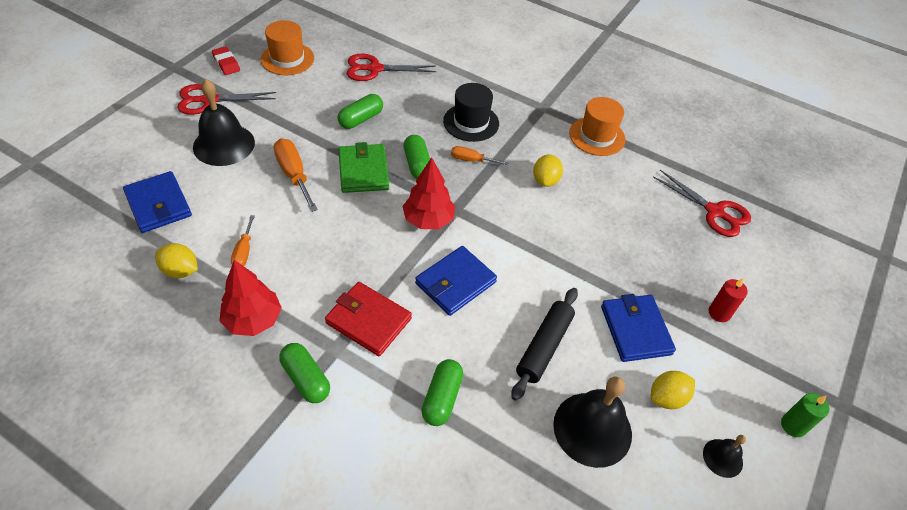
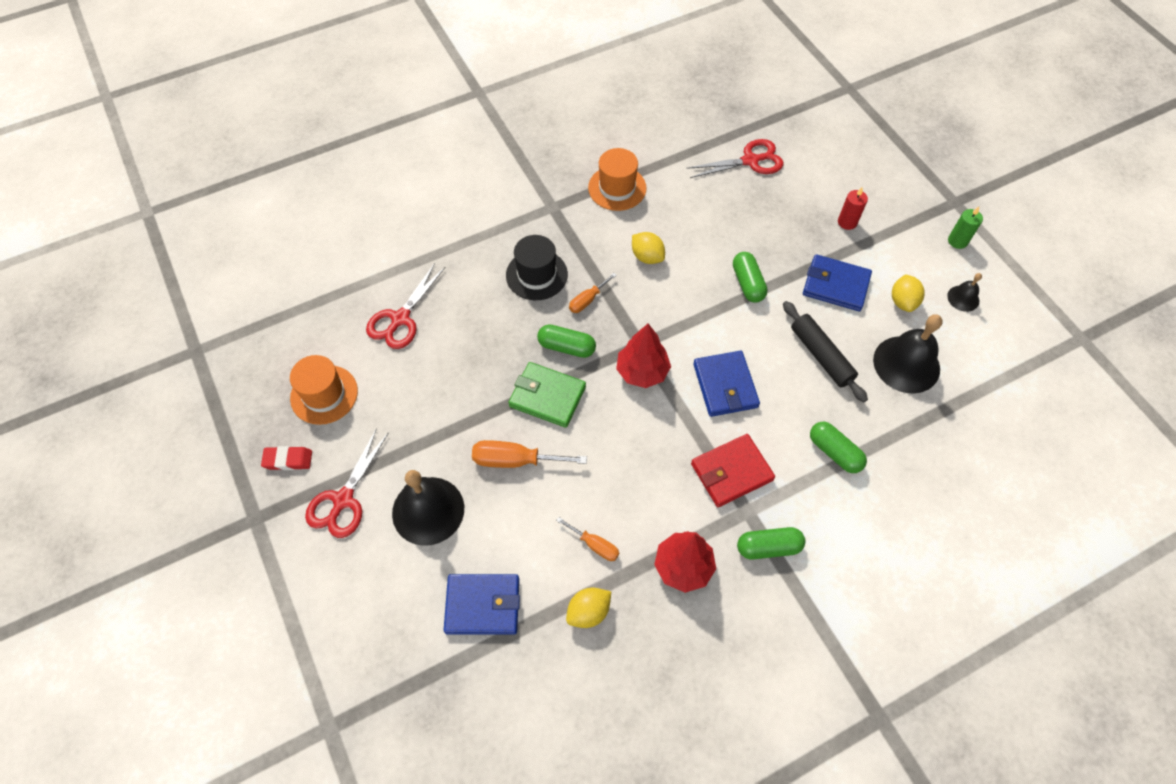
camera: 55 degrees left, 10 degrees up
(361, 119) = (471, 366): green capsule -> green capsule (748, 283)

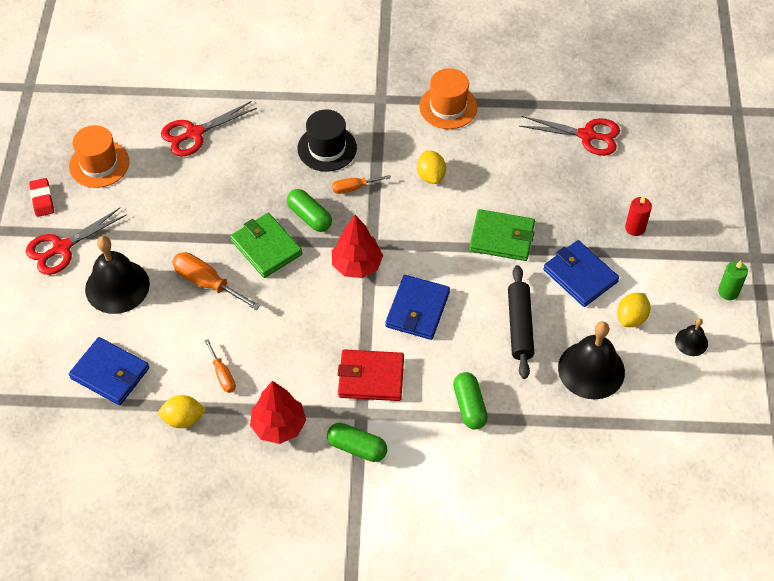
camera: 30 degrees right, 5 degrees down
(288, 460) = (42, 199): red eraser -> red eraser turned 45 degrees clockwise
(748, 283) = (502, 238): green capsule -> green wallet

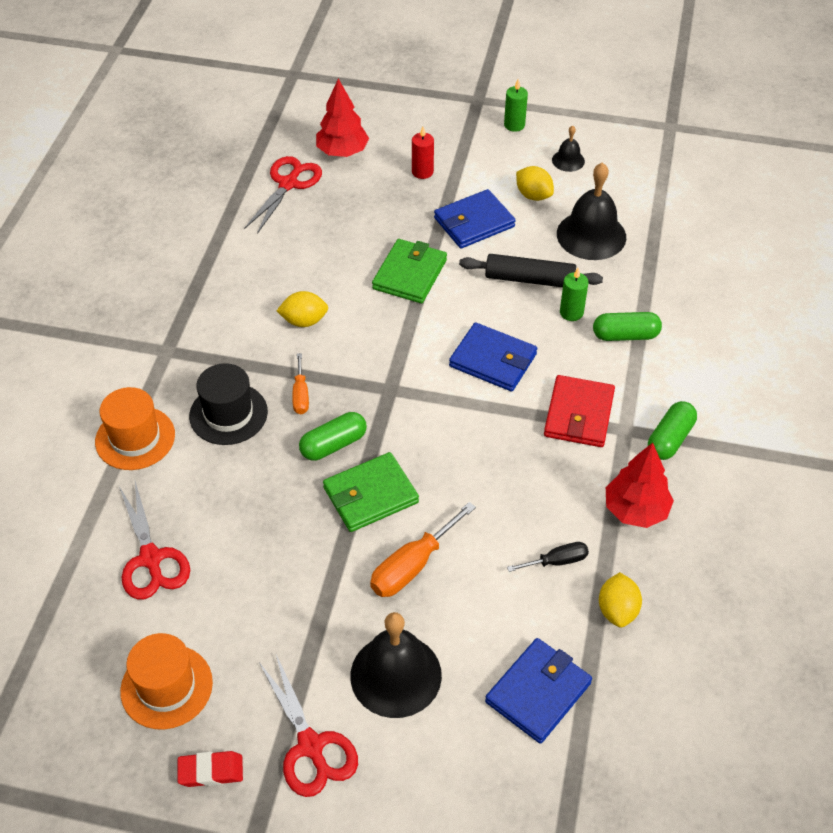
camera: 80 degrees left, 5 degrees down
(222, 375) = (557, 561): orange screwdriver -> black screwdriver
(357, 265) = (419, 407): red tree -> red tree (342, 152)
(448, 107) = (204, 290): orange hat -> orange hat (135, 438)
(487, 362) = (571, 312): none -> green candle

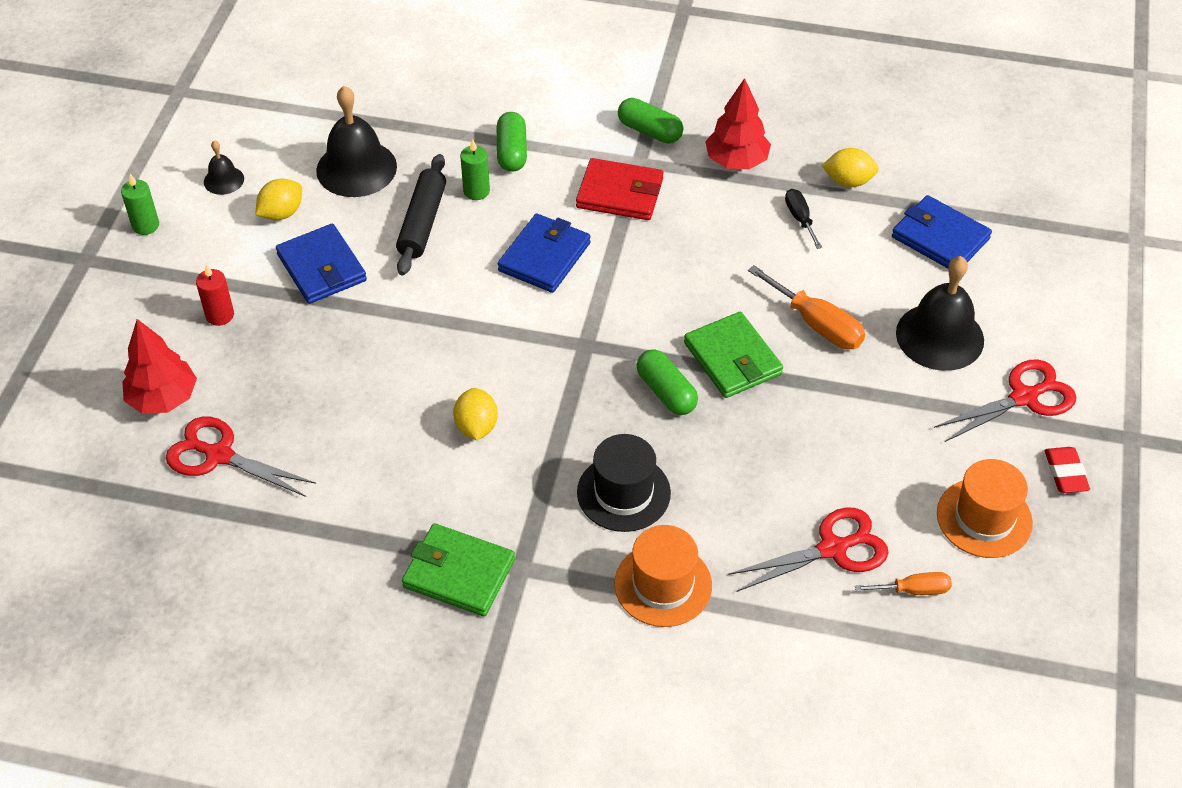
camera: 90 degrees left, 0 degrees up
(301, 395) = (594, 425): orange screwdriver -> orange screwdriver (913, 590)
(410, 274) = (405, 327): green wallet -> green wallet (459, 573)

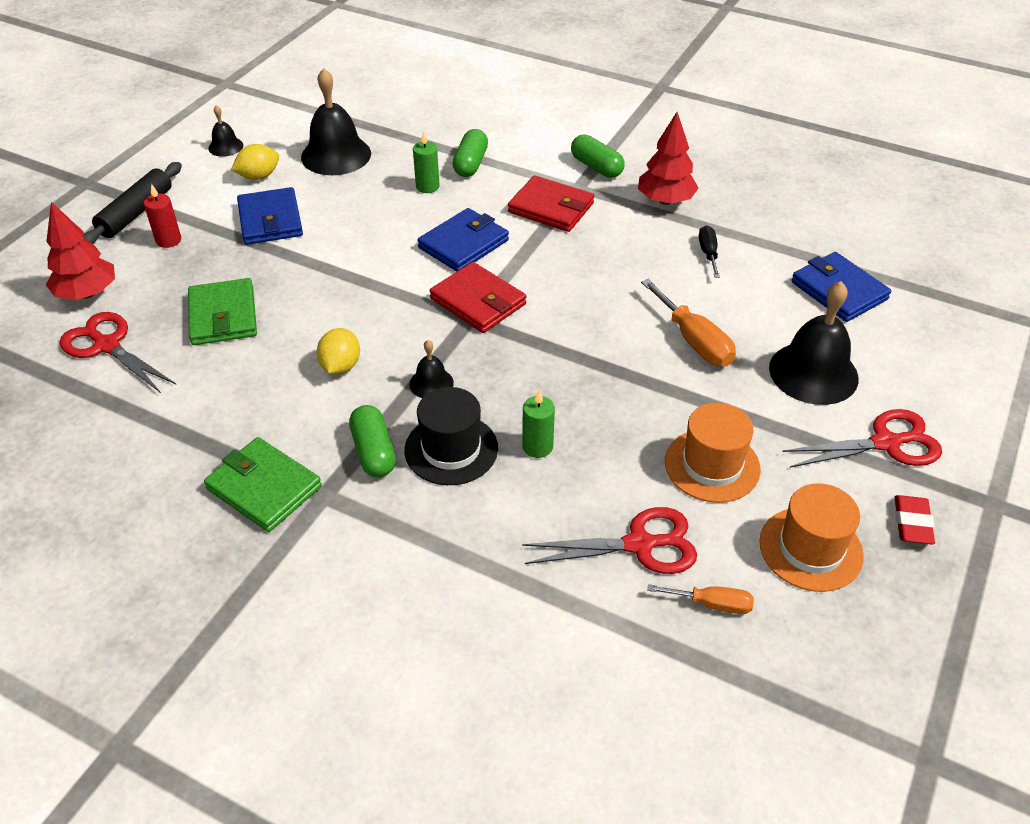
camera: 15 degrees right, 5 degrees down
(146, 225) = (147, 167): green candle -> green candle (537, 447)
(422, 222) = (371, 201): black rolling pin -> black rolling pin (136, 213)
(576, 426) = (431, 383): none -> black bell
(586, 323) = (478, 301): none -> red wallet
(663, 584) = (454, 541): orange hat -> orange hat (712, 465)
(666, 392) = (528, 371): green capsule -> green capsule (374, 452)
(732, 359) = (602, 354): green wallet -> green wallet (223, 316)
(848, 181) = (764, 232): yellow lemon -> none

